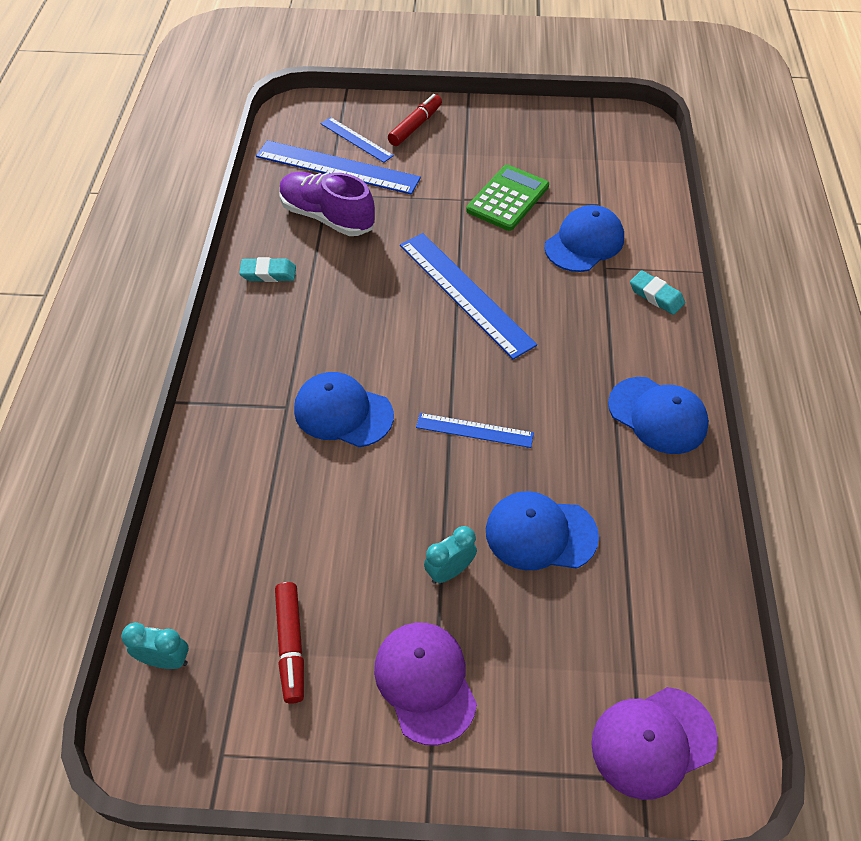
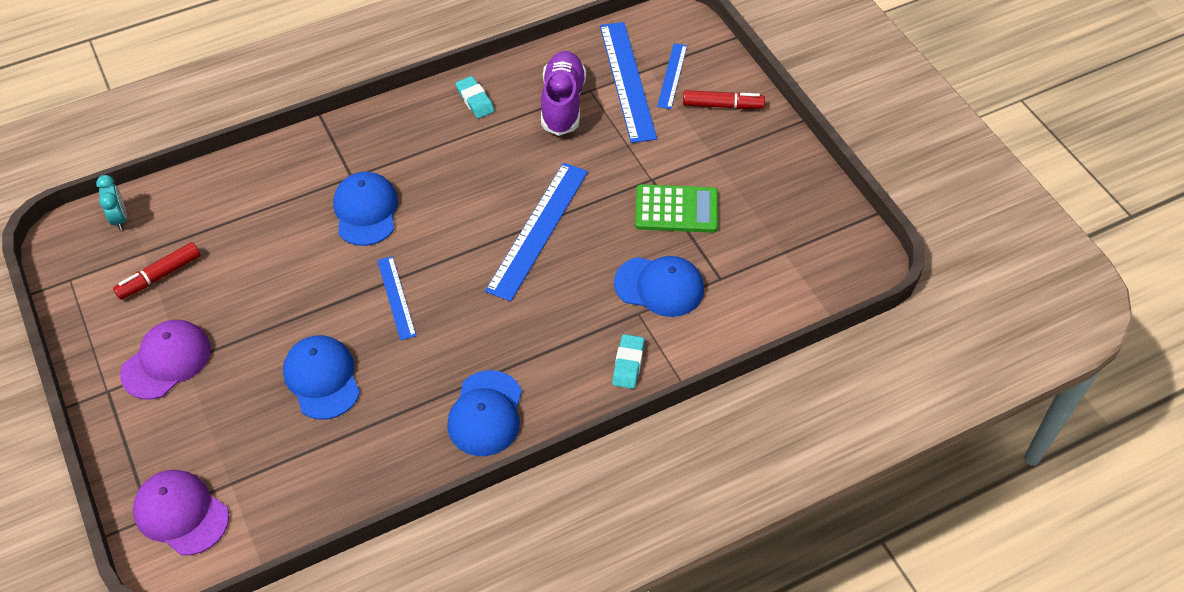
camera: 60 degrees right, 0 degrees up
(449, 571) = (260, 337): turquoise clock -> none

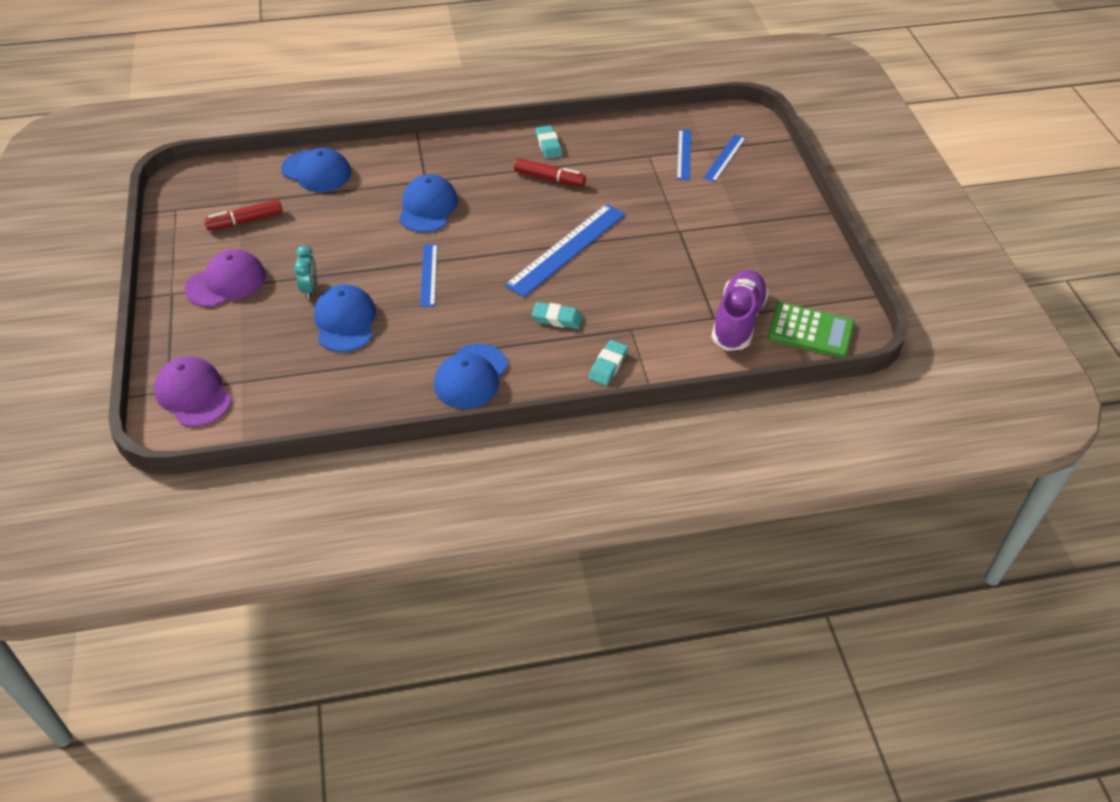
camera: 15 degrees right, 5 degrees down
(119, 218) = (231, 175): turquoise clock -> turquoise clock (310, 289)
(555, 319) = (557, 319): none -> turquoise eraser
(562, 103) = (622, 161): purple shoe -> purple shoe (737, 321)
(627, 81) = (684, 154): blue ruler -> blue ruler, size x0.55
(659, 286) = (657, 312): blue cap -> blue cap (316, 171)
(676, 209) = (693, 258): green calculator -> green calculator (810, 331)
(722, 105) = (761, 188): red marker -> red marker (549, 178)

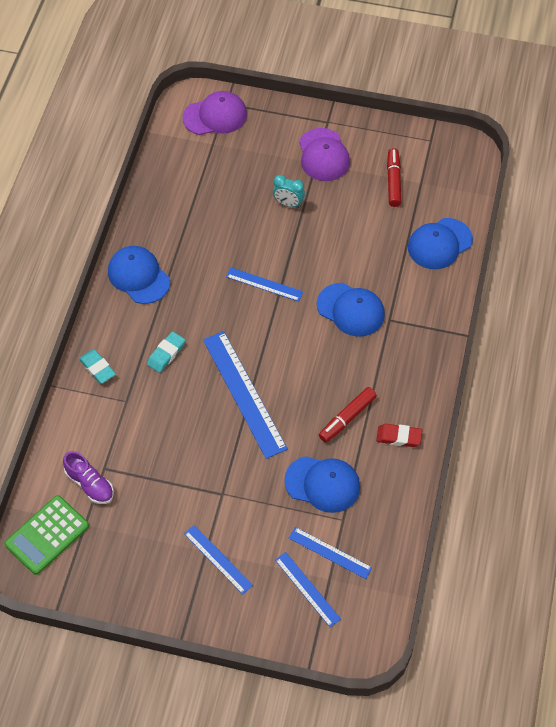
camera: 115 degrees right, 10 degrees up
(345, 321) = (240, 216): blue cap -> blue cap (322, 484)
(548, 145) = (399, 437): turquoise eraser -> red eraser
(737, 321) = (90, 484): purple shoe -> purple shoe, size x0.64
(741, 214) = (218, 559): none -> blue ruler

